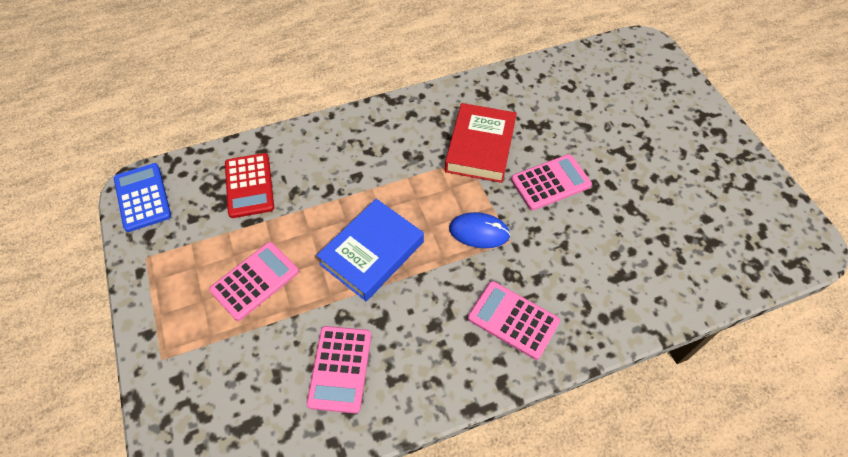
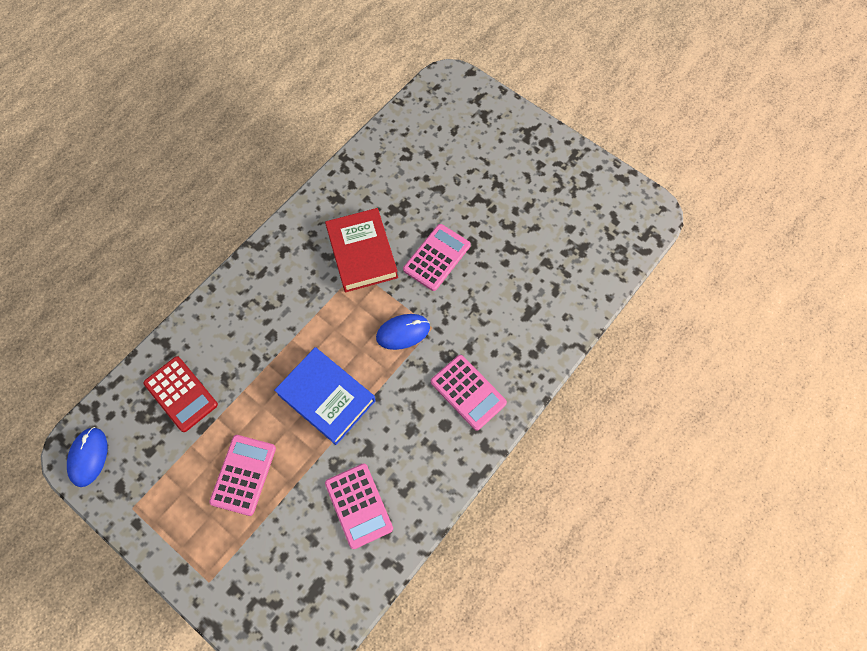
camera: 30 degrees left, 10 degrees up
(142, 197) = (88, 457): blue calculator -> blue mouse
(372, 253) = (326, 397): blue book -> blue book turned 60 degrees counterclockwise
(513, 320) = (468, 392): pink calculator -> pink calculator turned 135 degrees counterclockwise

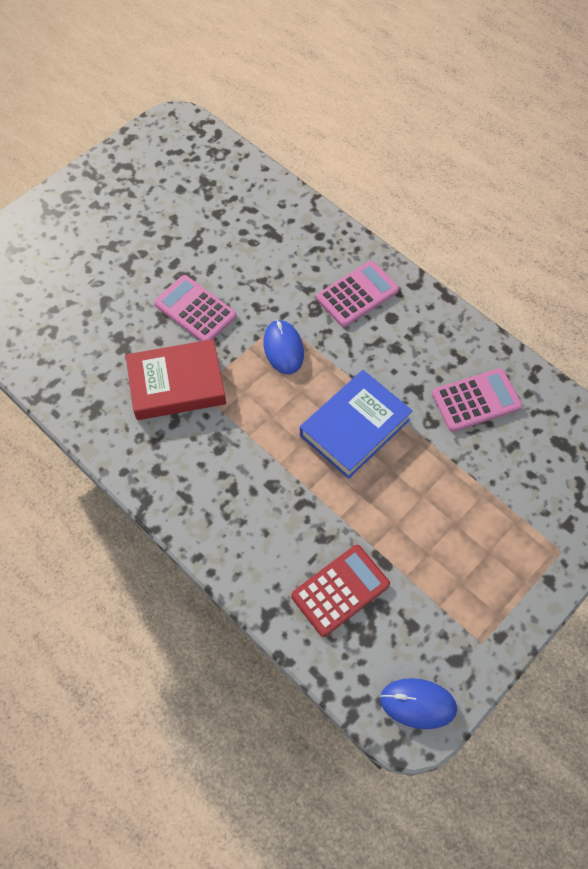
camera: 85 degrees left, 5 degrees down
(243, 475) = (442, 515): pink calculator -> none

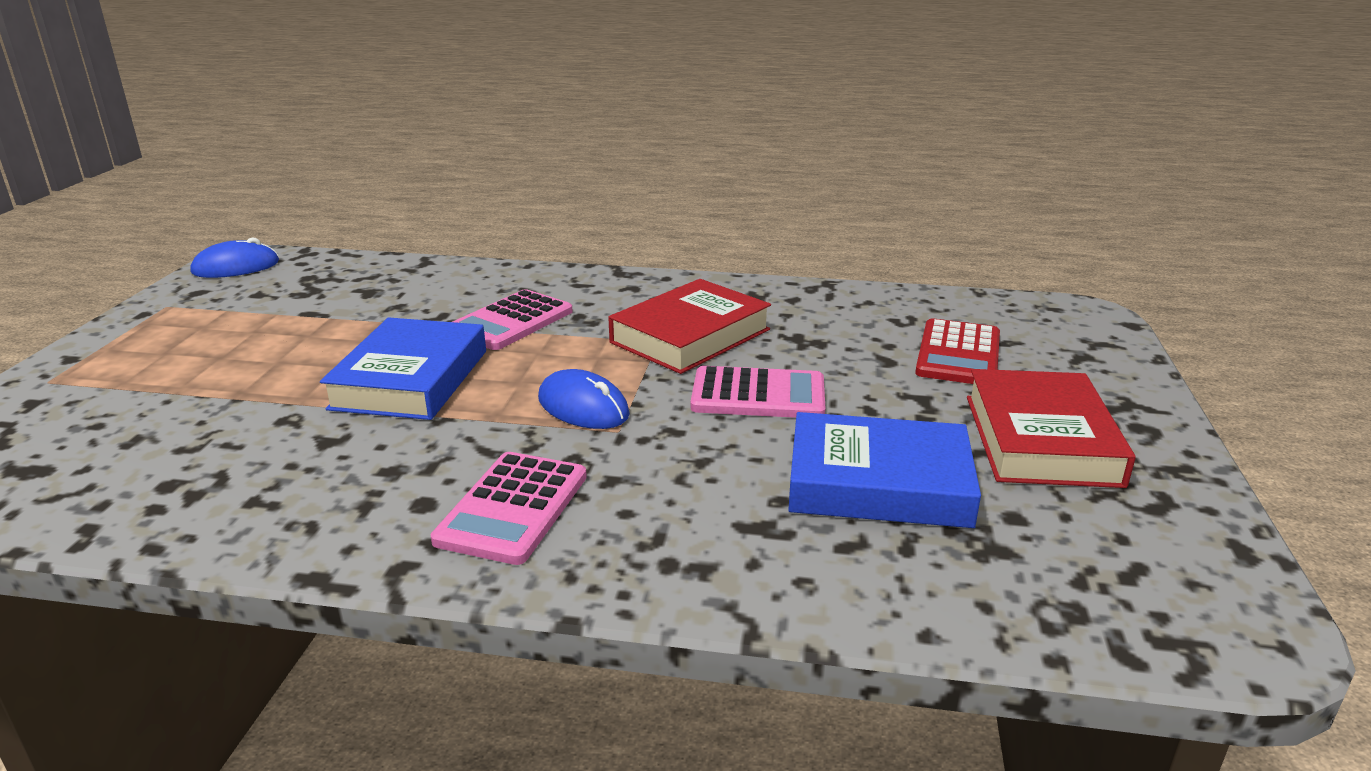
camera: 145 degrees right, 35 degrees down
(115, 214) = (1041, 439): none -> red book
(207, 229) = (878, 483): none -> blue book
(340, 590) = (354, 288): red calculator -> red calculator (958, 354)
(476, 400) = (211, 463): pink calculator -> pink calculator (511, 321)

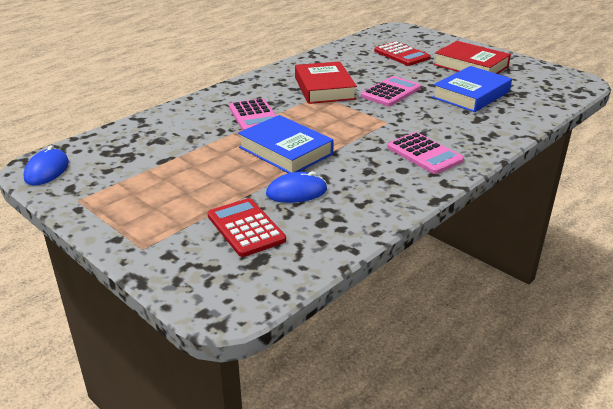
camera: 55 degrees left, 5 degrees up
(127, 429) = (246, 228): none -> red calculator
(583, 407) = (360, 123): blue mouse -> blue mouse (296, 192)

